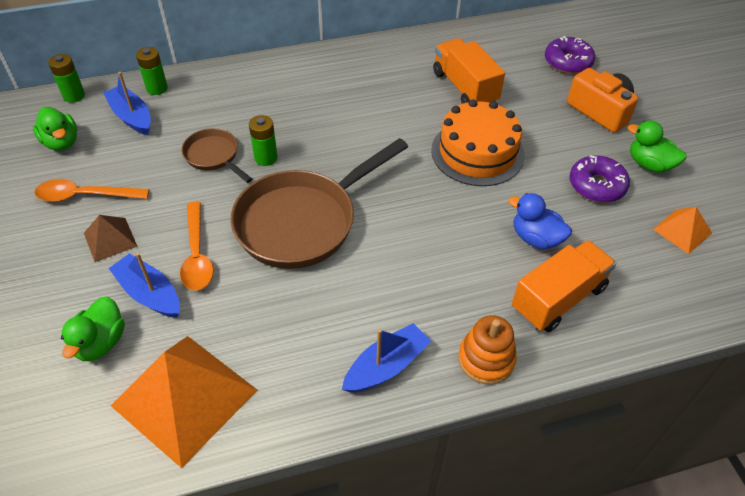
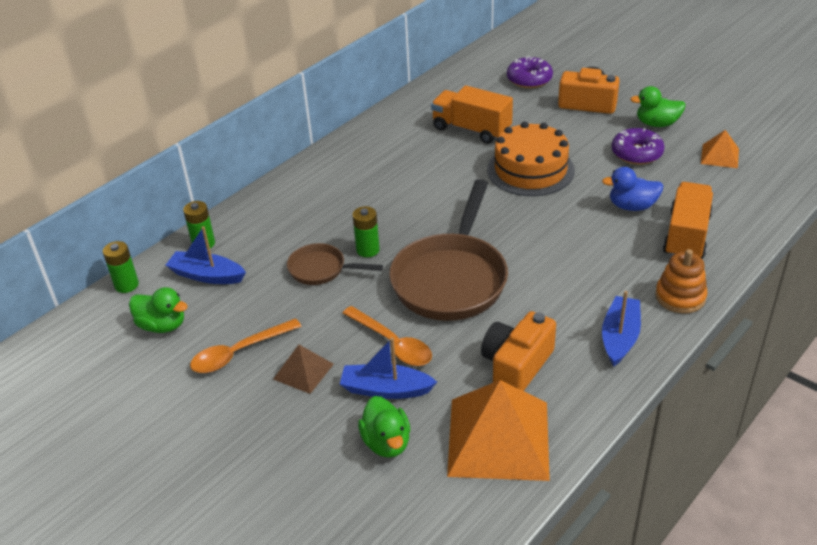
camera: 30 degrees left, 10 degrees down
(270, 337) = (517, 365): none -> orange camera

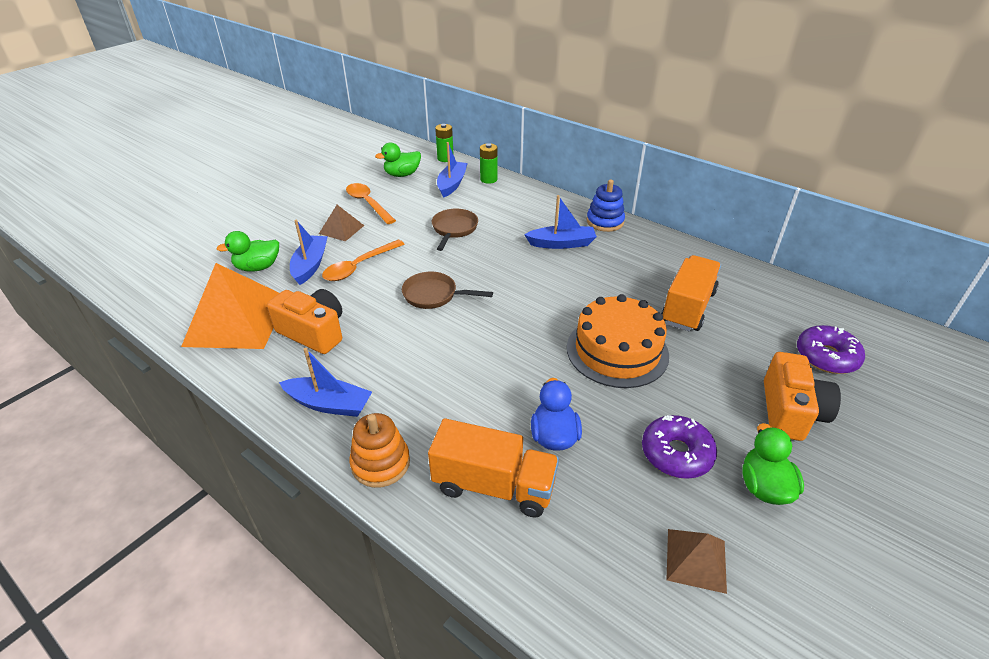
camera: 85 degrees right, 0 degrees up
(162, 325) = (402, 174): green duck -> green duck turned 45 degrees clockwise
(324, 162) = (605, 222): none -> blue stacking toy
(363, 191) = (562, 243): none -> blue boat
(368, 250) = (477, 250): green battery -> none
(451, 279) = (434, 295): brown pan -> brown pan, size x0.50
(719, 156) = (696, 560): orange pyramid -> brown pyramid

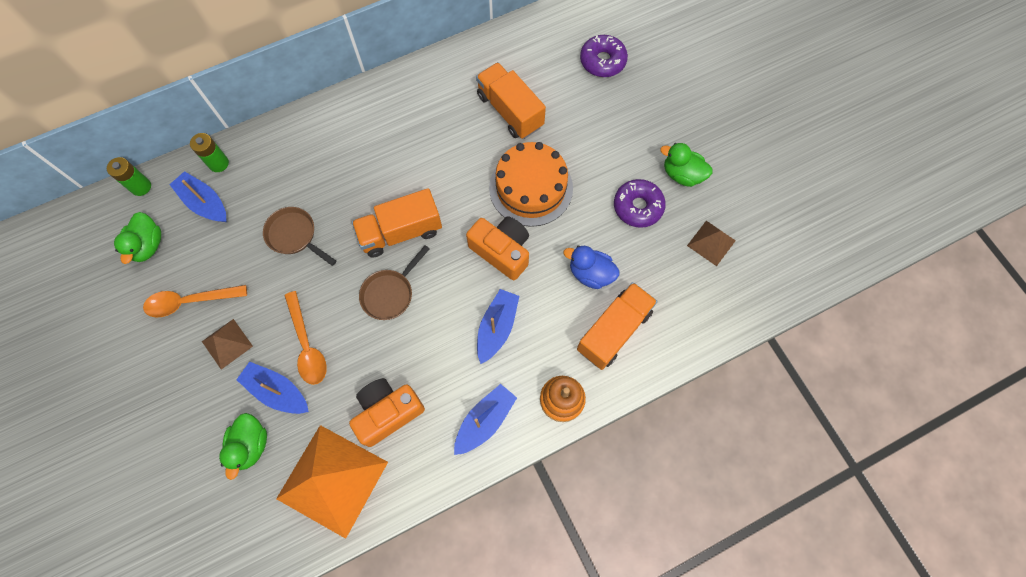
camera: 65 degrees left, 30 degrees up
(499, 282) = (400, 232): none -> orange truck
(562, 243) = (374, 154): blue boat -> blue boat (497, 327)
(605, 222) = (362, 101): blue stacking toy -> none
(790, 411) = (636, 118): orange camera -> orange camera (502, 251)

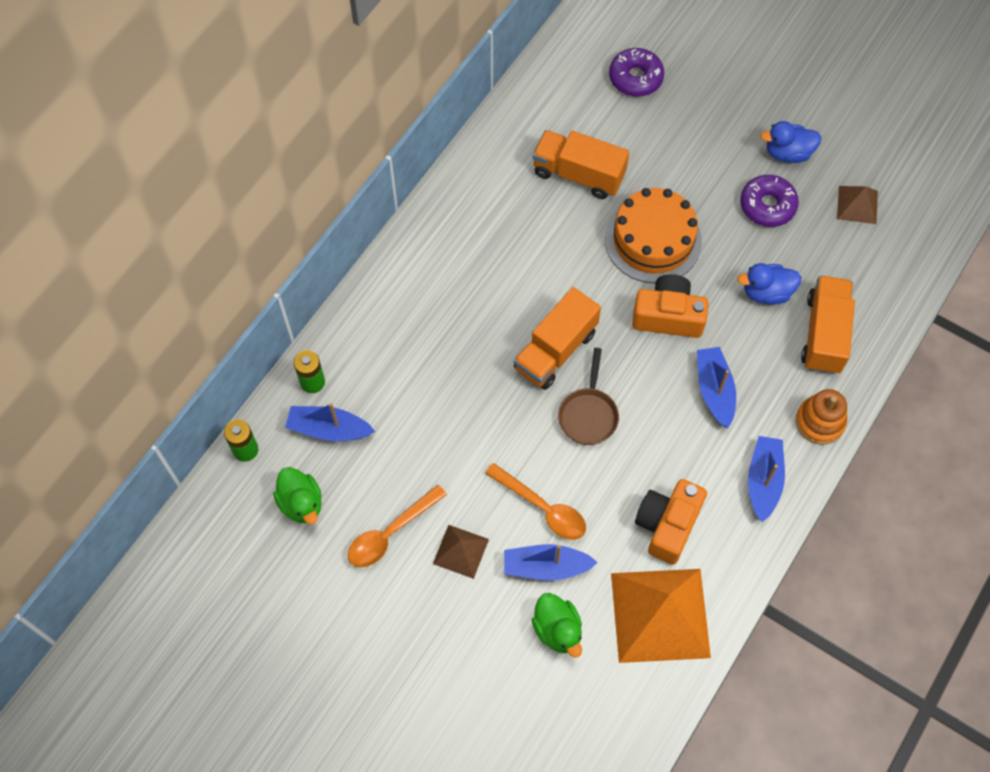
camera: 30 degrees left, 5 degrees down
(294, 235) = (449, 411): brown pan -> none
(682, 174) = (787, 153): green duck -> blue duck

